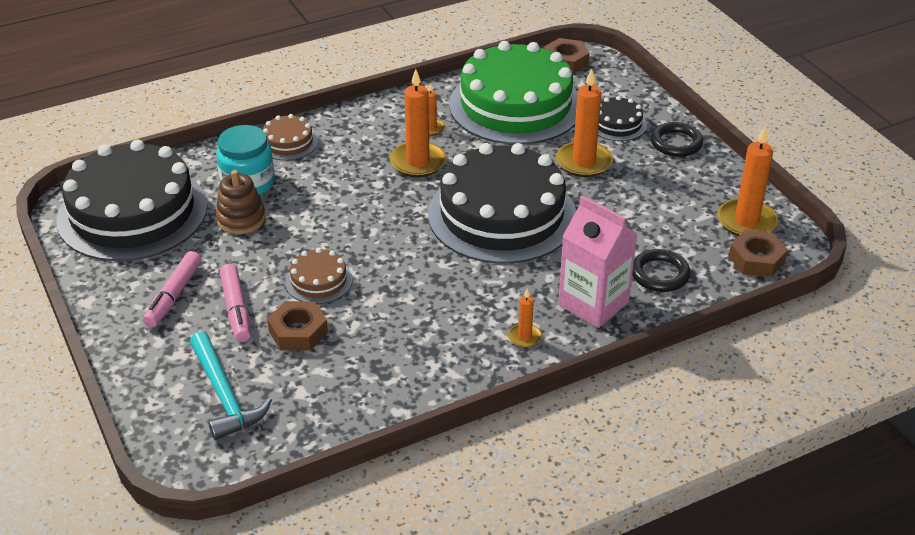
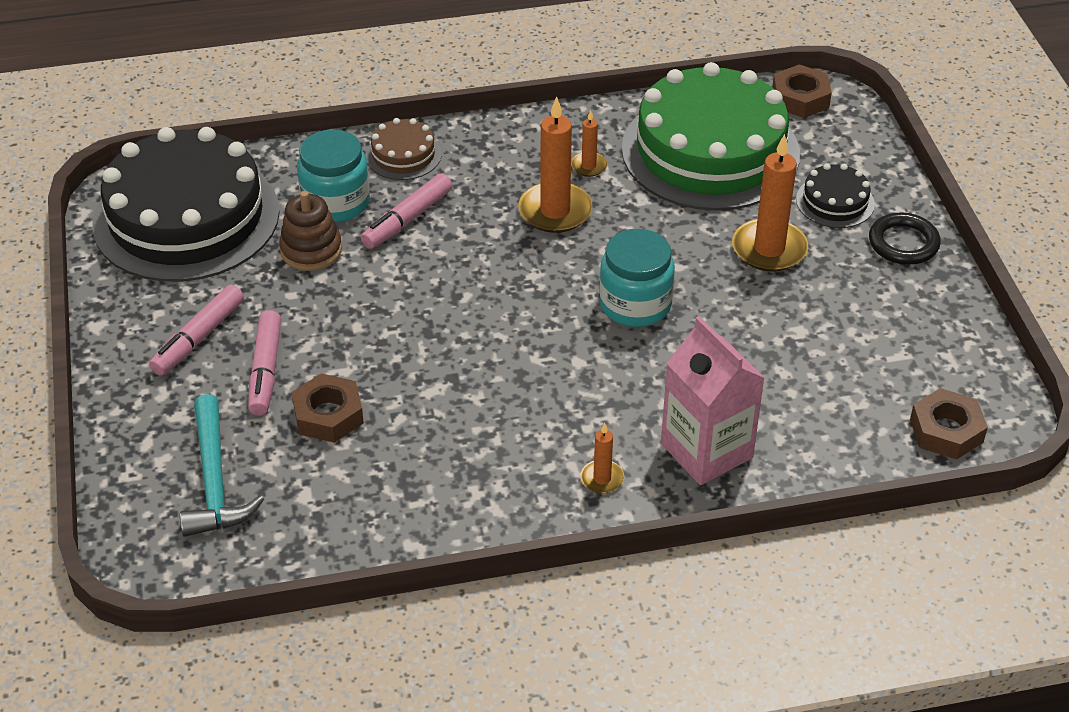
camera: 15 degrees right, 5 degrees up
(308, 186) = (407, 219): none -> pink marker
(318, 281) = (376, 352): brown cake -> none
(502, 215) = (635, 304): black cake -> turquoise jar
(659, 274) = (808, 427): black ring -> none
(746, 221) = (954, 374): orange candle -> none

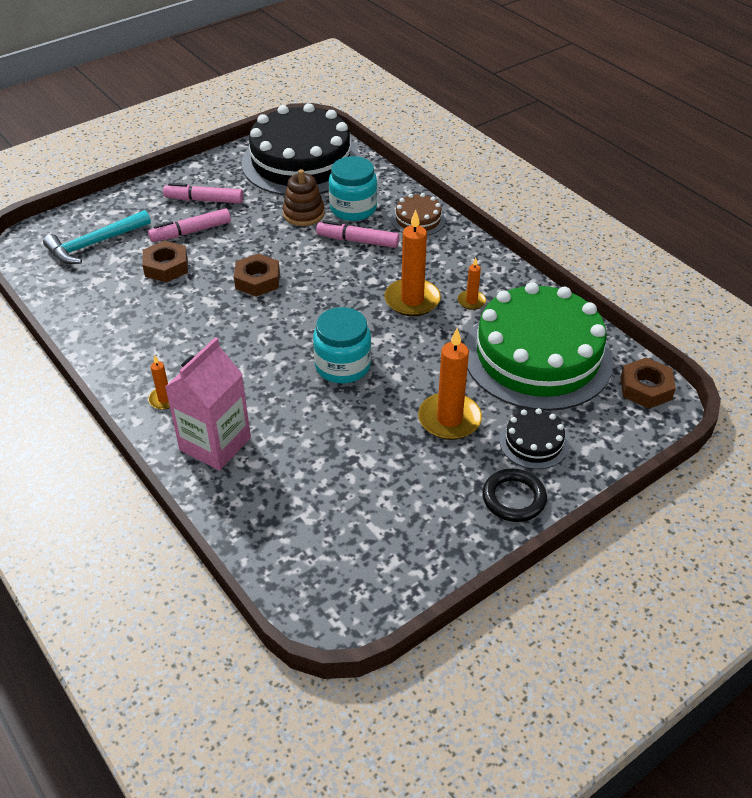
camera: 65 degrees right, 0 degrees up
(946, 431) = (305, 581): brown nut -> brown nut (257, 280)

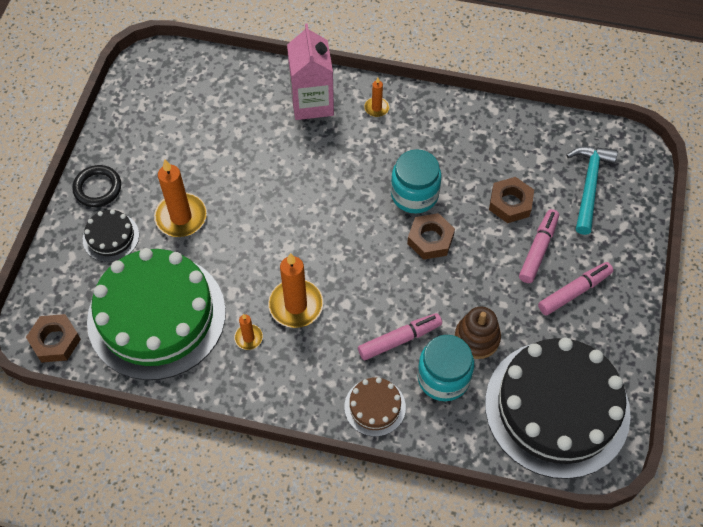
camera: 140 degrees right, 15 degrees up
(343, 366) = (290, 209): turquoise jar -> turquoise jar (414, 194)

